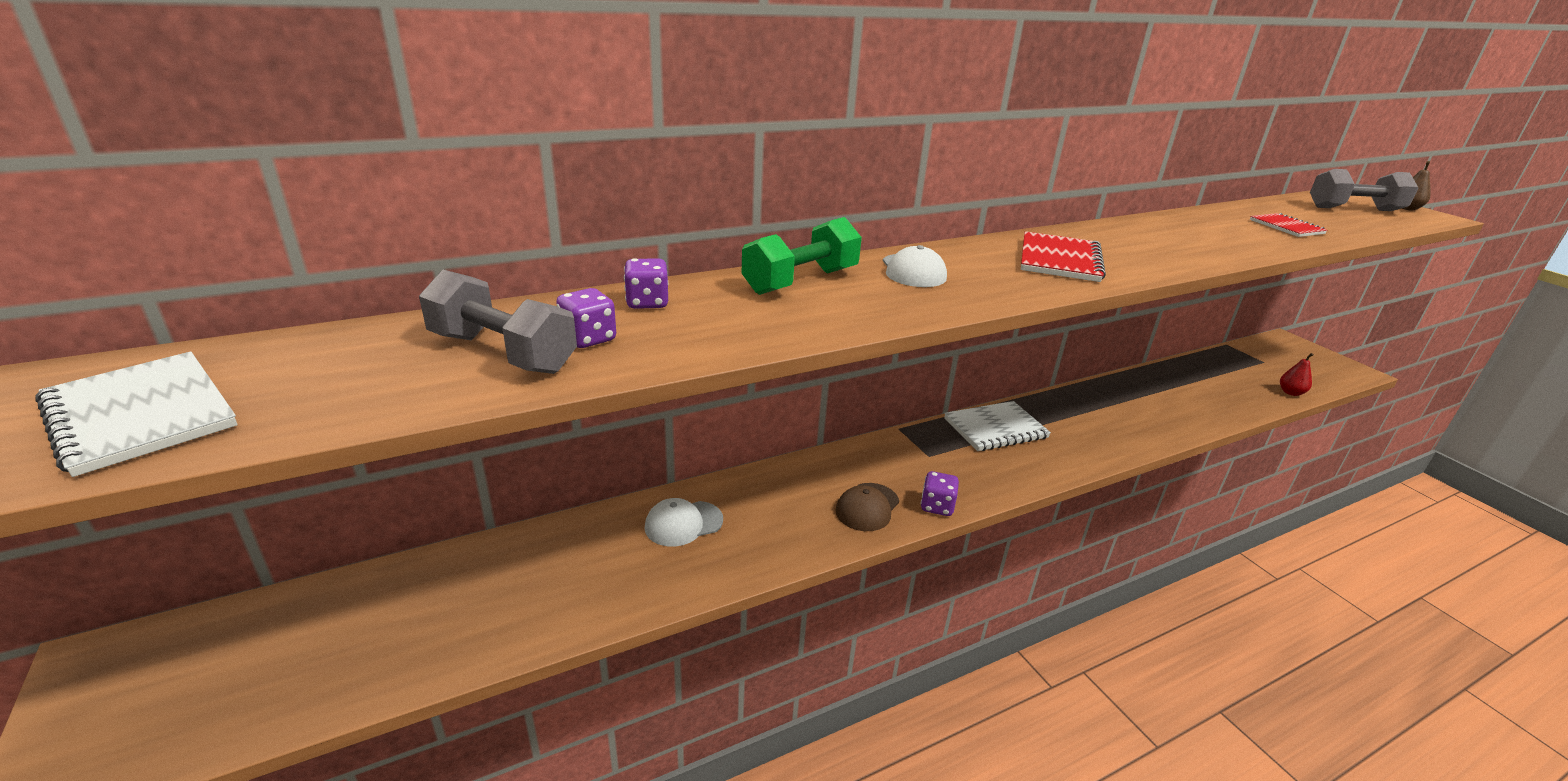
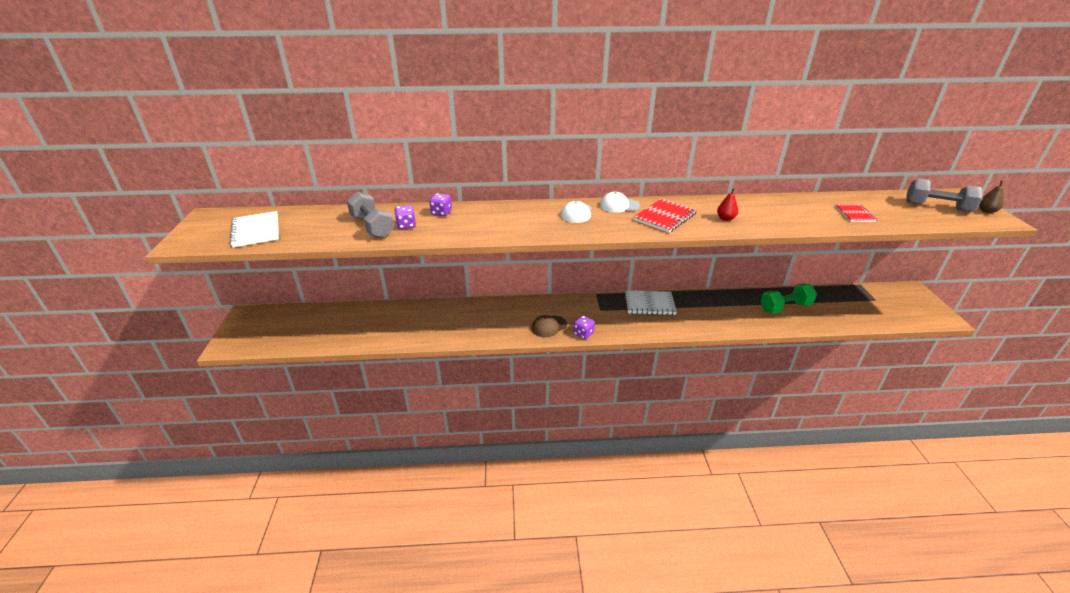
camera: 25 degrees right, 5 degrees up
(683, 523) = (462, 314): white cap -> white cap (619, 205)
(801, 281) = (516, 211): green dumbbell -> green dumbbell (785, 307)
(1290, 392) = (871, 322): red pear -> red pear (725, 218)

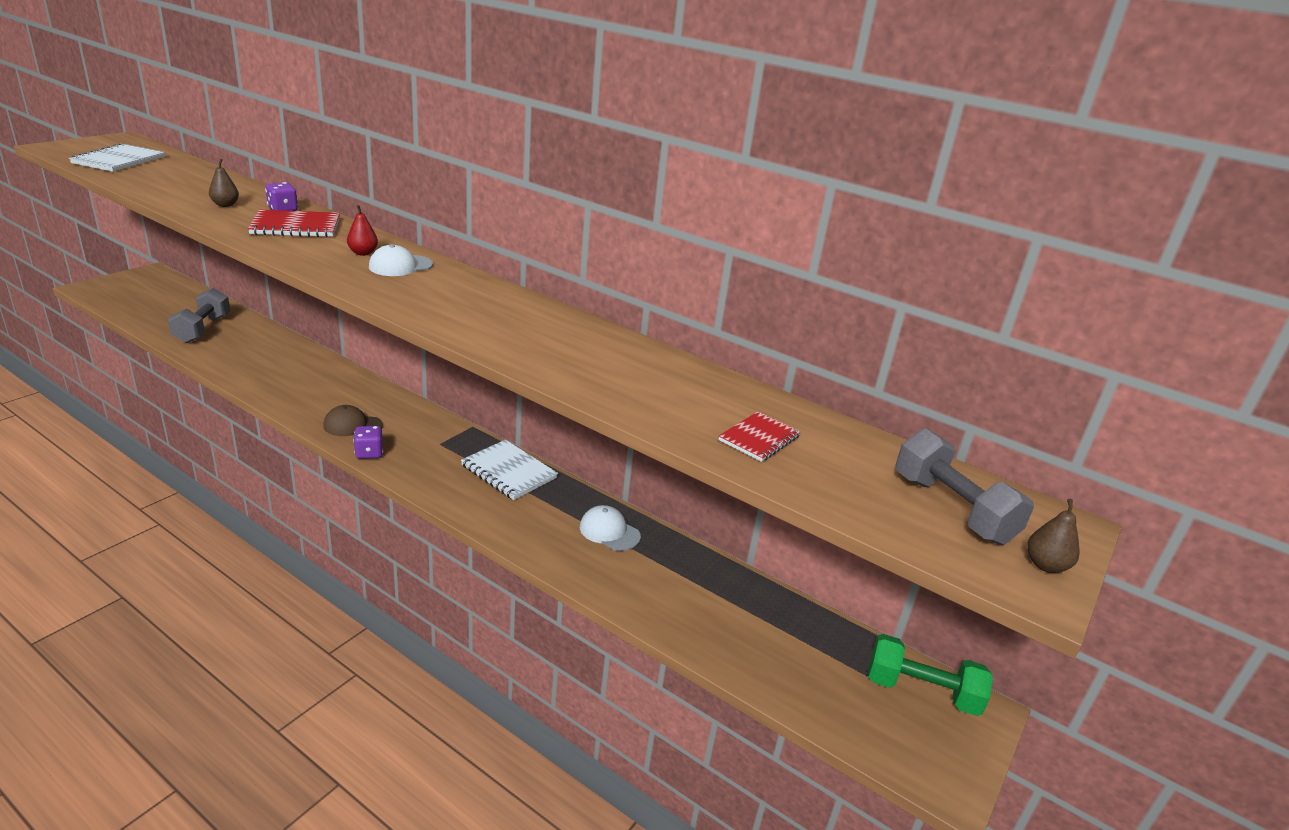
camera: 35 degrees right, 5 degrees down
(372, 226) = (199, 194): grey dumbbell -> grey dumbbell (202, 329)
(406, 225) = (225, 205): purple dice -> brown pear
(619, 205) = (467, 281): white cap -> white cap (609, 531)
(665, 217) = (482, 313): red notebook -> red notebook (296, 226)
(725, 218) = (550, 350): red pear -> red pear (363, 253)
(785, 307) = (684, 586): green dumbbell -> green dumbbell (921, 691)

